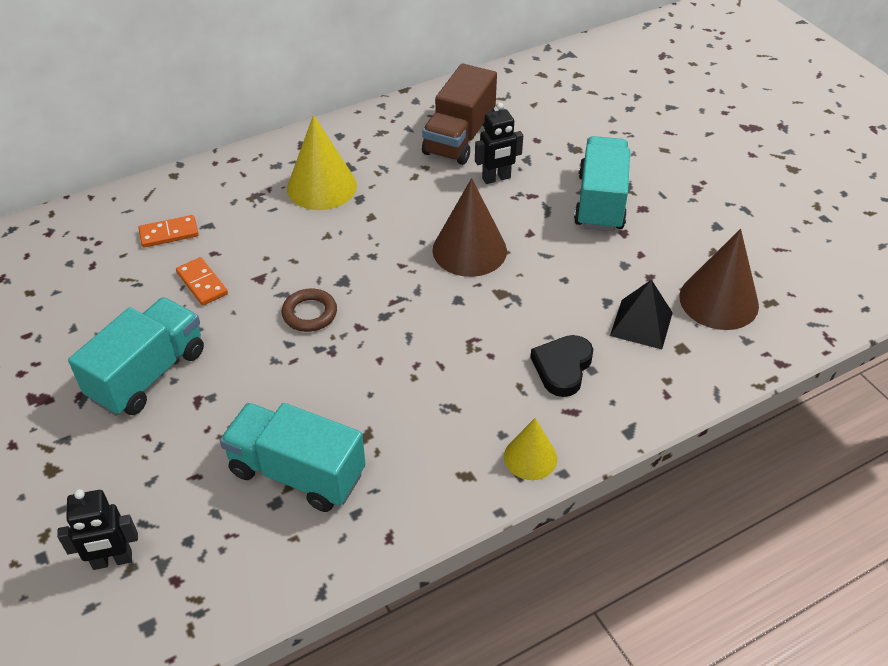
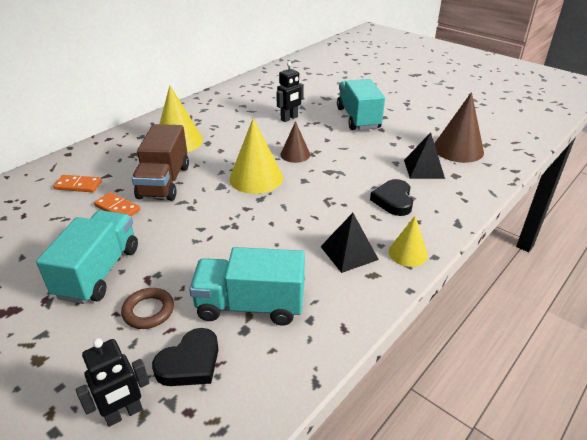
camera: 20 degrees left, 10 degrees down
(169, 233) = (78, 185): orange domino -> orange domino turned 45 degrees clockwise
(200, 524) = (190, 363): none -> black heart
(309, 313) = (207, 208): brown ring -> brown ring (148, 311)
(395, 279) = (256, 178): none -> yellow cone
(454, 434) = (349, 253): none -> black pyramid
(459, 138) = (254, 104): brown truck -> brown truck (164, 182)
(469, 250) = (295, 154): brown cone -> brown cone, size x0.60

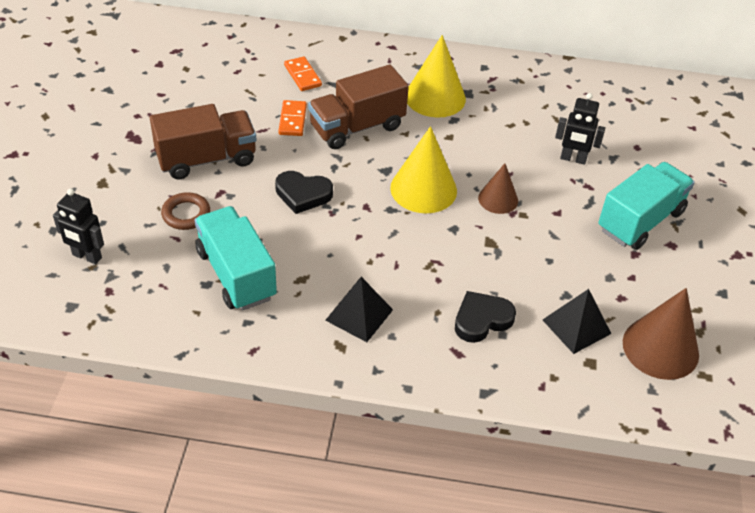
camera: 55 degrees right, 10 degrees up
(99, 272) = (206, 159): turquoise truck -> brown truck
(190, 363) = (152, 268): black heart -> black heart (303, 194)
(408, 253) = (395, 363): yellow cone -> none

